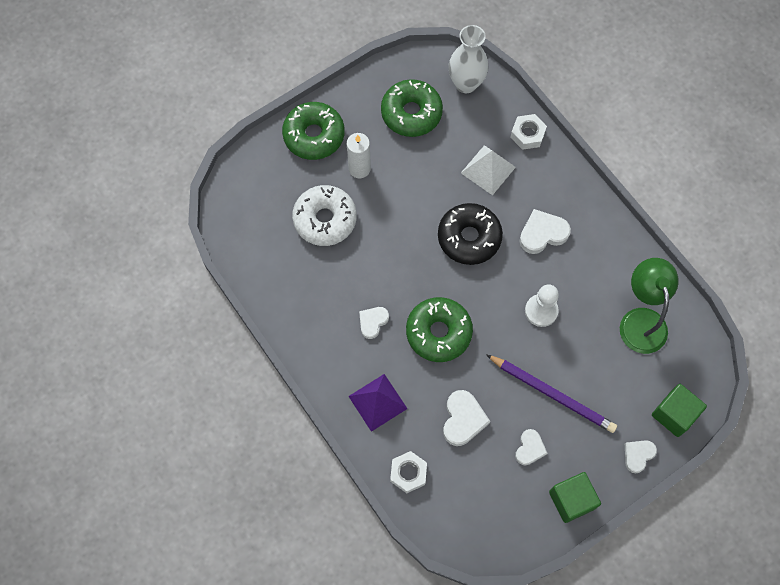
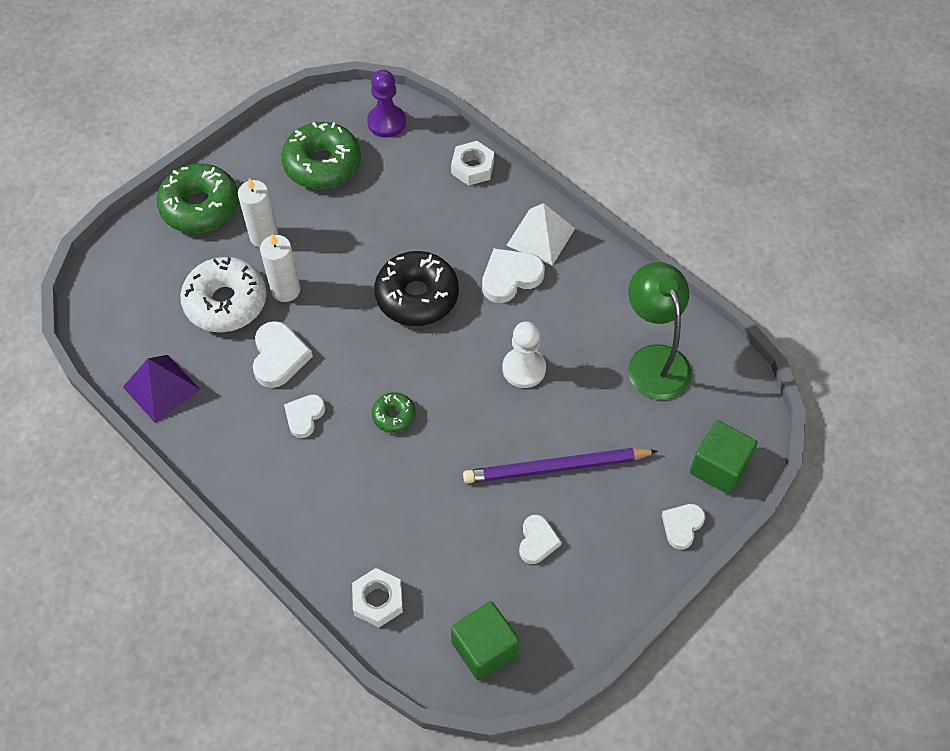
camera: 10 degrees left, 10 degrees down
(371, 216) = (285, 290): none -> white candle
(377, 402) = (324, 515): purple pyramid -> purple pyramid (161, 388)
(438, 332) = (394, 416): green donut -> green donut, size x0.49
(463, 419) = (442, 519): white heart -> white heart (279, 357)
(466, 84) = (386, 122): white vase -> purple pawn
(488, 170) = (429, 214): white pyramid -> white pyramid (541, 237)
(552, 394) = (556, 468): purple pencil -> purple pencil turned 150 degrees clockwise
(571, 500) = (604, 598): green cube -> green cube (484, 648)

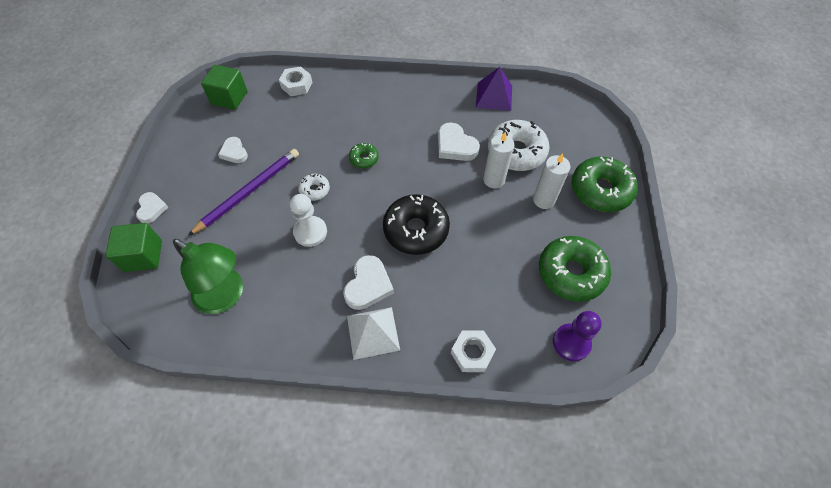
camera: 140 degrees right, 0 degrees up
(304, 416) = (410, 129): white heart -> none
(481, 415) = (314, 190): none -> white donut

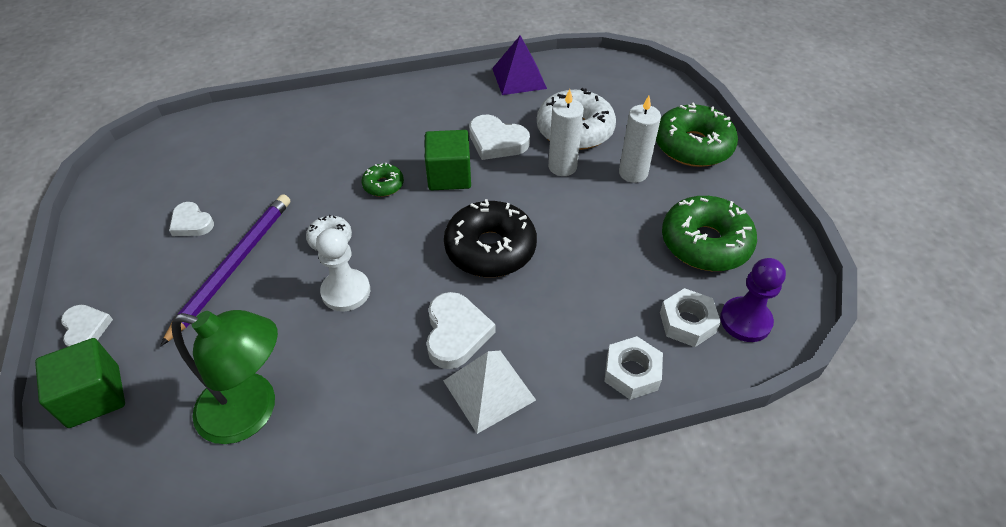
camera: 20 degrees left, 10 degrees down
(229, 98) = (158, 159): green cube -> green cube (449, 176)
(296, 85) = (252, 122): white nut -> white nut (687, 322)

